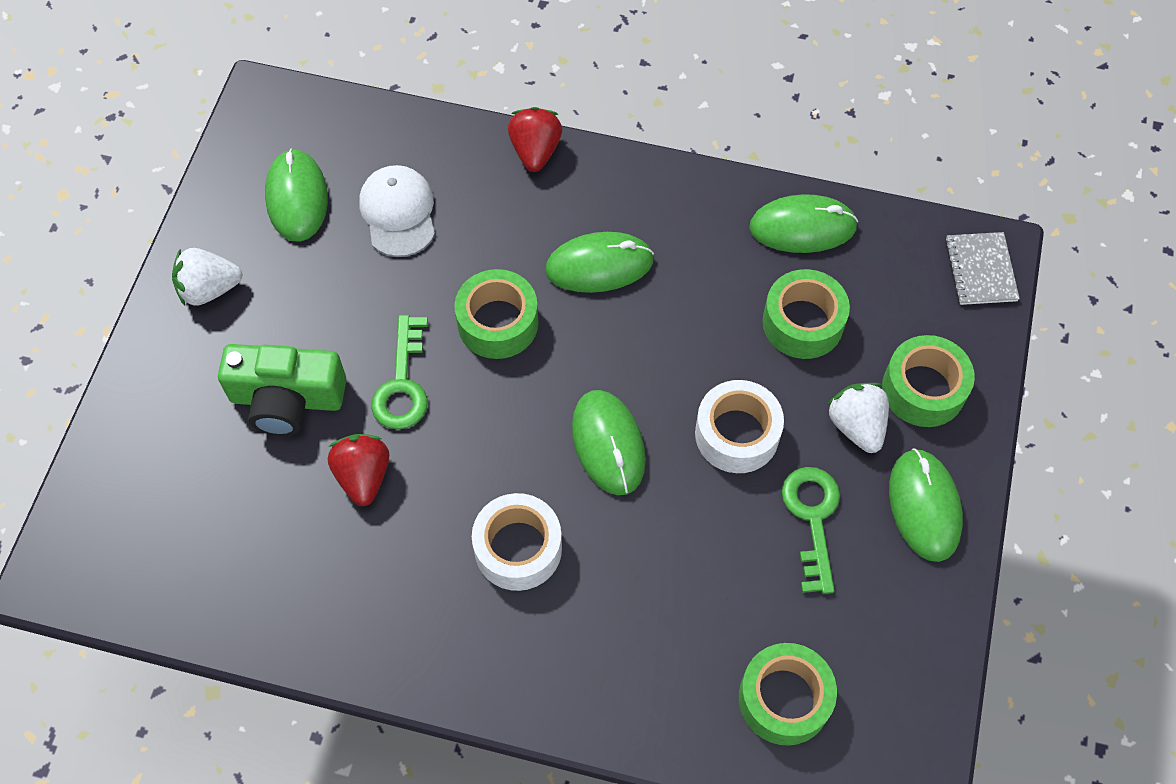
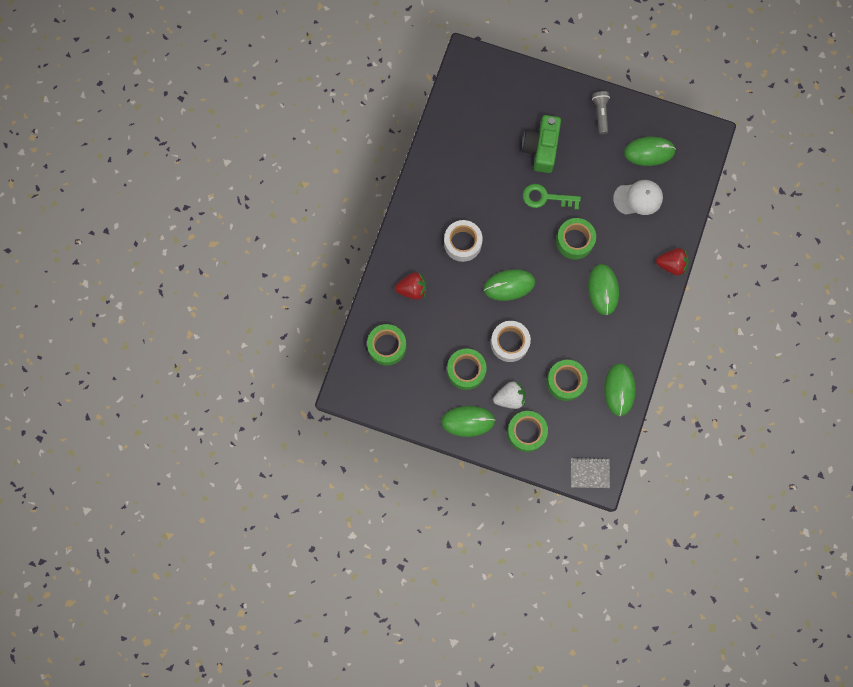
camera: 95 degrees right, 15 degrees up
(209, 289) = (600, 114): white strawberry -> grey flashlight
(363, 476) = (501, 180): red strawberry -> red strawberry (412, 289)
(812, 518) = (466, 370): green key -> green tape

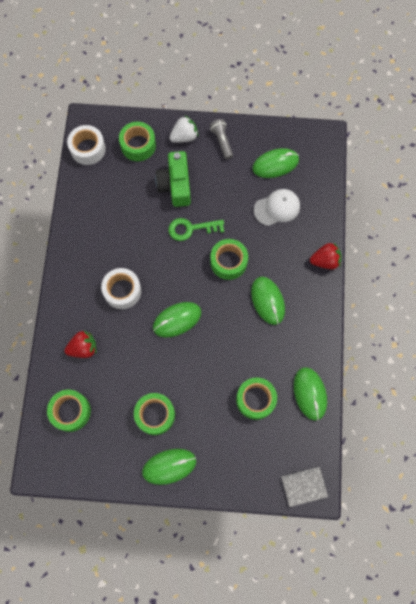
camera: 15 degrees left, 5 degrees down
(509, 343) = (191, 376): white tape -> white tape (88, 149)
(510, 397) = (205, 431): white strawberry -> white strawberry (184, 137)
(526, 432) = (230, 461): green tape -> green tape (138, 145)

